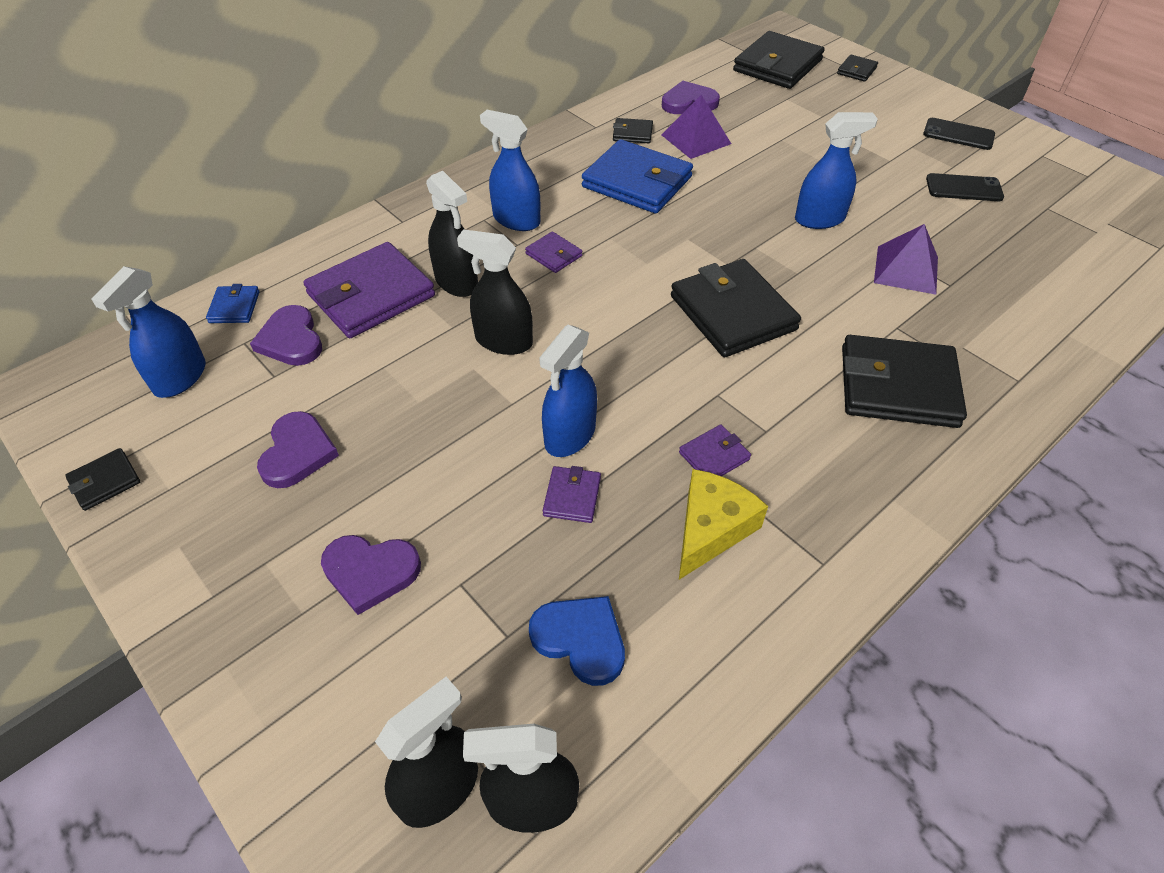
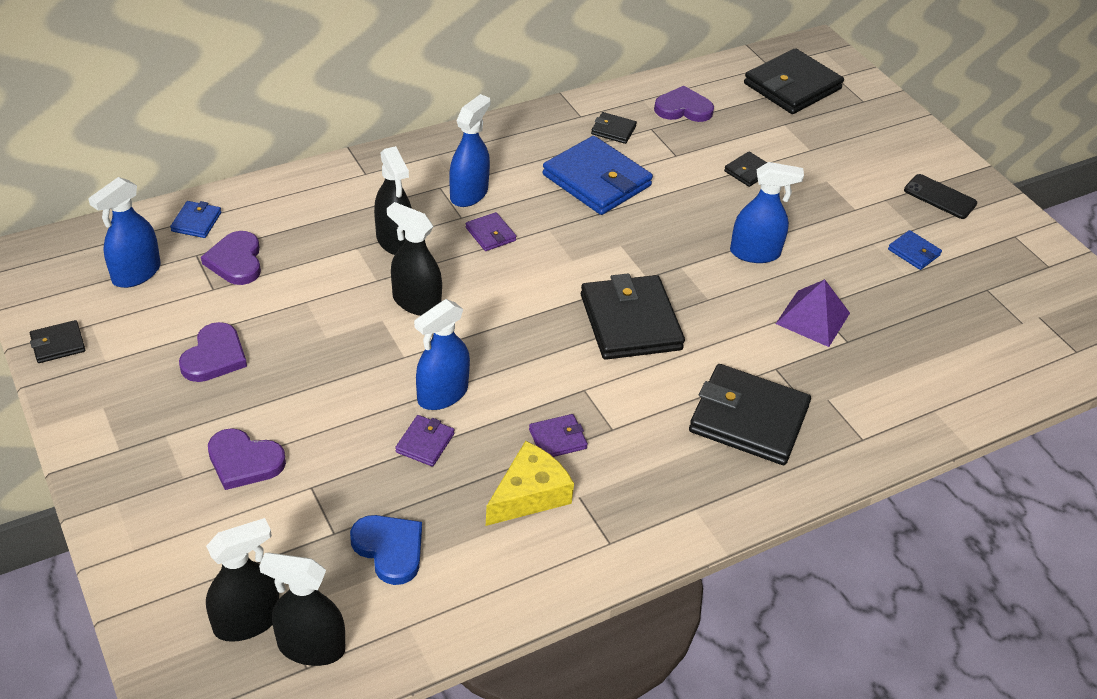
camera: 10 degrees right, 5 degrees down
(371, 295) = (316, 236): purple wallet -> none
(516, 220) = (469, 194): blue spray bottle -> blue spray bottle turned 75 degrees clockwise
(695, 139) = (672, 148): purple pyramid -> none
(856, 71) = (871, 108): black wallet -> black wallet (748, 171)
(964, 188) = (914, 252): black phone -> blue wallet

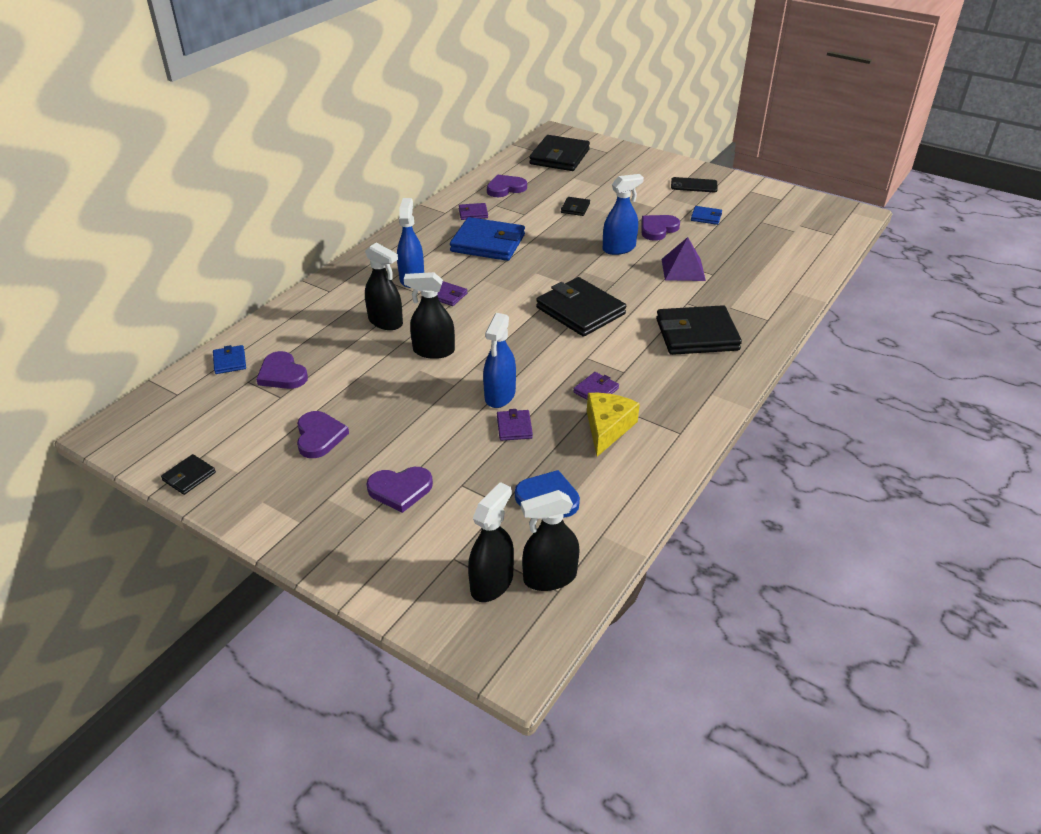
camera: 25 degrees left, 5 degrees down
(136, 273) = (211, 409): blue spray bottle -> none
(613, 130) = (473, 213): black wallet -> purple wallet
(831, 245) = (658, 229): none -> purple heart

